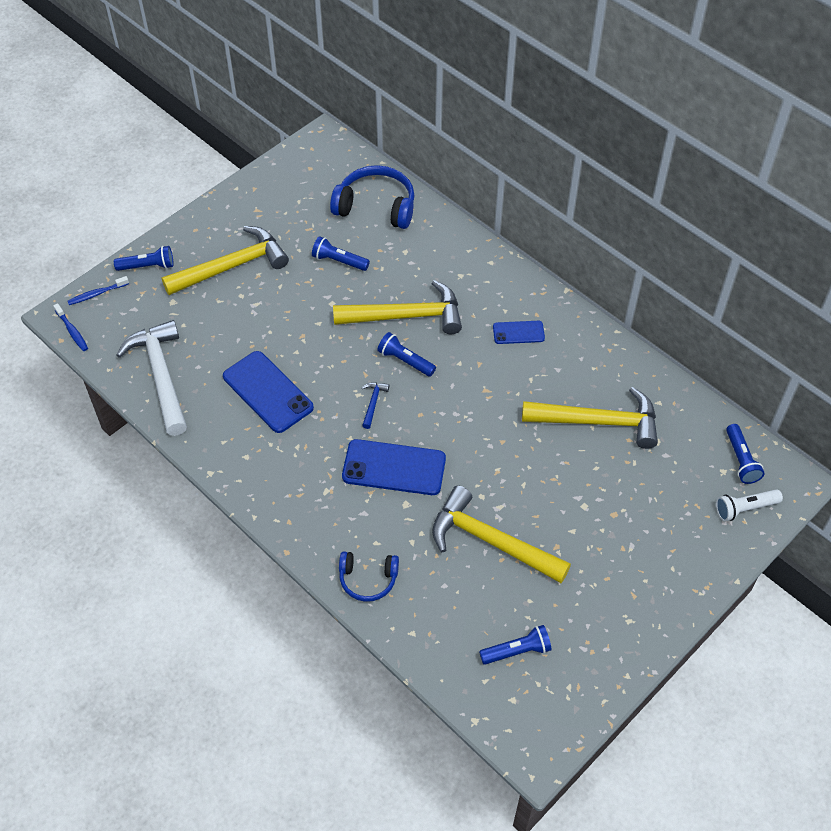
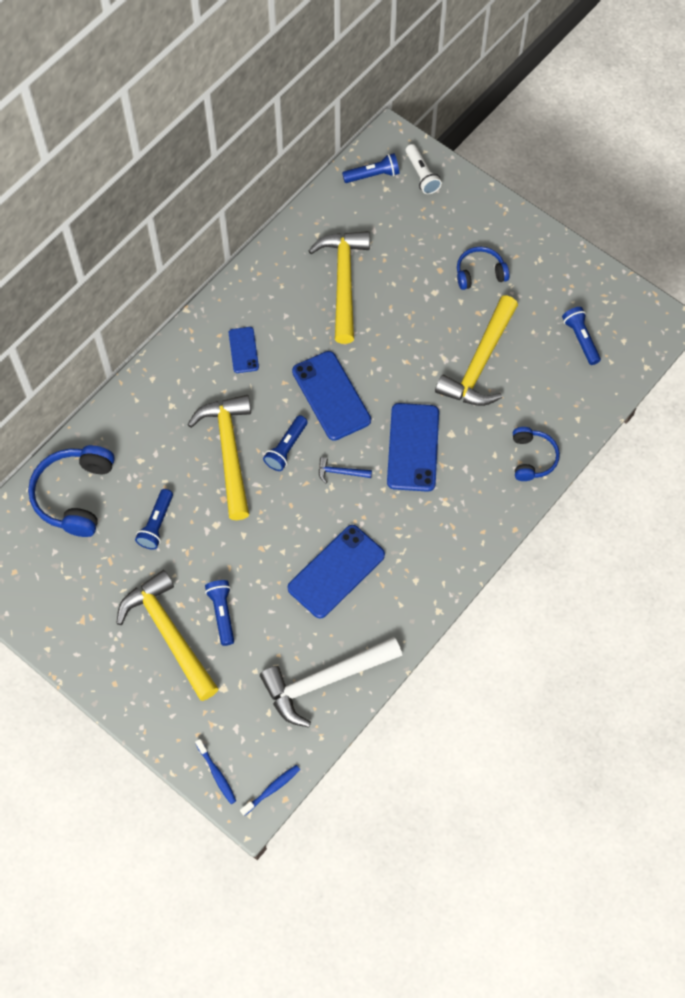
camera: 95 degrees left, 10 degrees up
(148, 266) = (173, 725): blue flashlight -> blue flashlight (222, 613)
(461, 401) = (331, 396): none -> blue phone
(609, 554) = (480, 273): none -> blue headphones

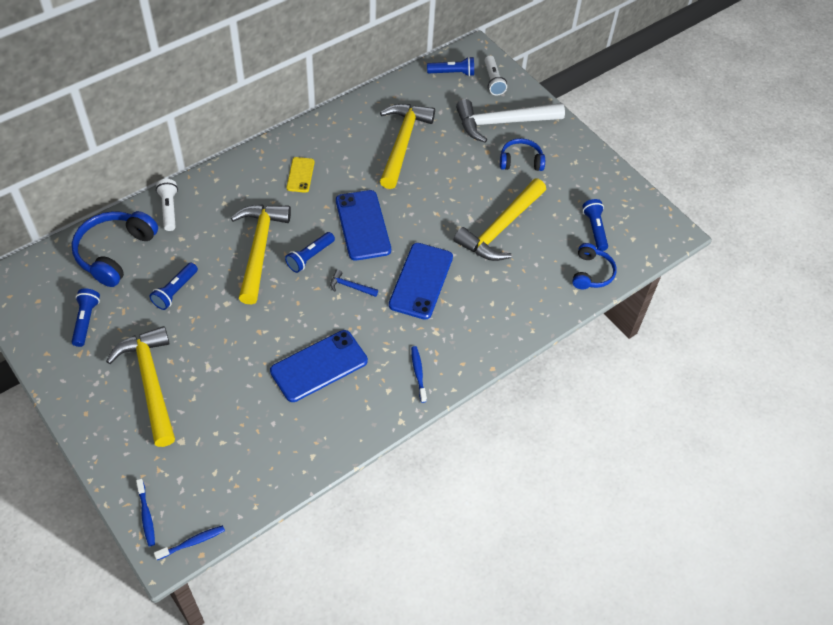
camera: 10 degrees right, 10 degrees down
(114, 428) = (169, 209): none -> white flashlight
(222, 613) = (204, 377): blue flashlight -> blue flashlight (86, 321)
(243, 350) = (300, 175): blue phone -> yellow phone
(324, 681) = (276, 457): white hammer -> white hammer (502, 123)
(440, 554) = (418, 373): none -> blue toothbrush
(532, 458) = (525, 313): blue headphones -> blue headphones (591, 273)

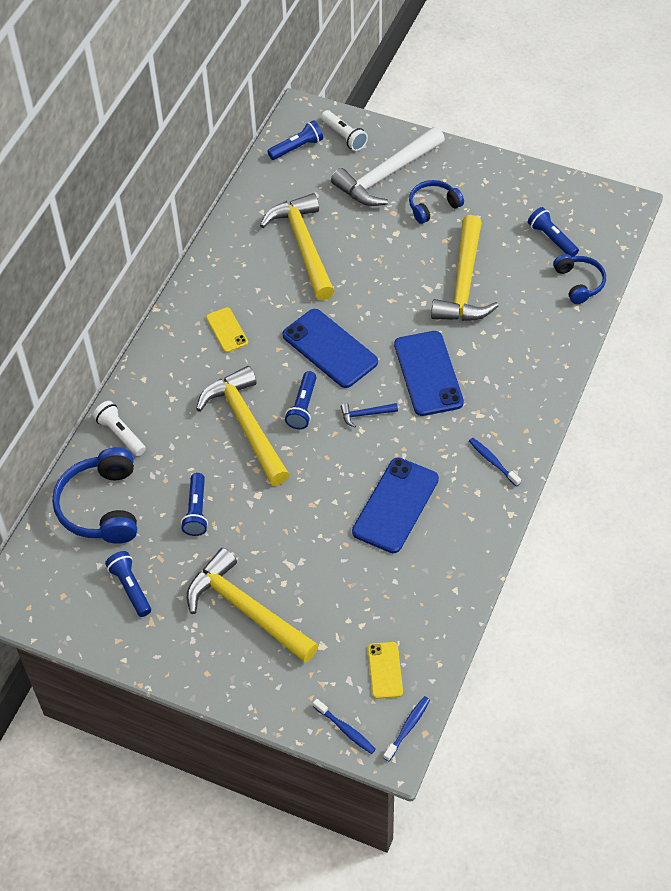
camera: 25 degrees left, 0 degrees up
(211, 487) = (385, 670): none -> yellow phone

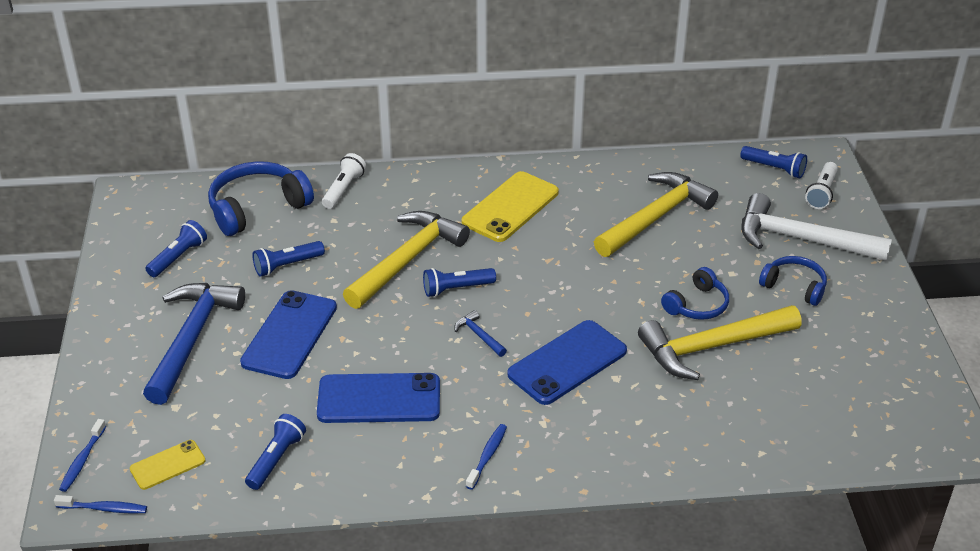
camera: 60 degrees right, 15 degrees down
(227, 330) = (510, 207): yellow phone -> yellow phone, size x1.83
(246, 609) = (192, 338): yellow hammer -> blue hammer
(330, 348) = (543, 281): blue phone -> blue phone (290, 335)
(552, 238) = (841, 395): blue flashlight -> blue flashlight (276, 459)
(579, 283) = (799, 442): blue headphones -> blue headphones (697, 305)

